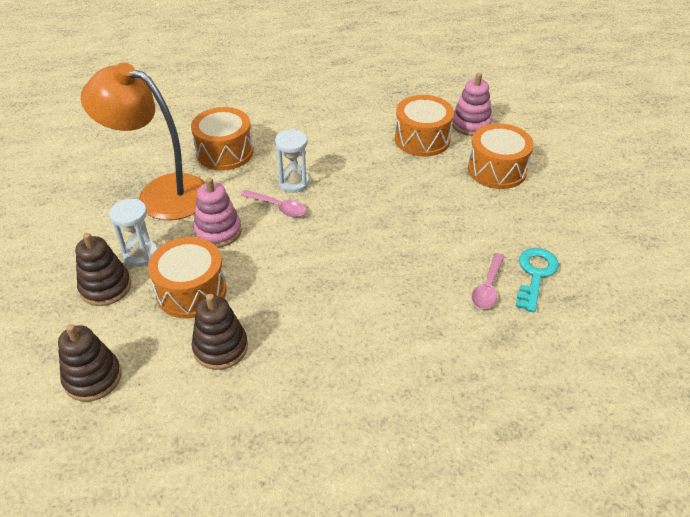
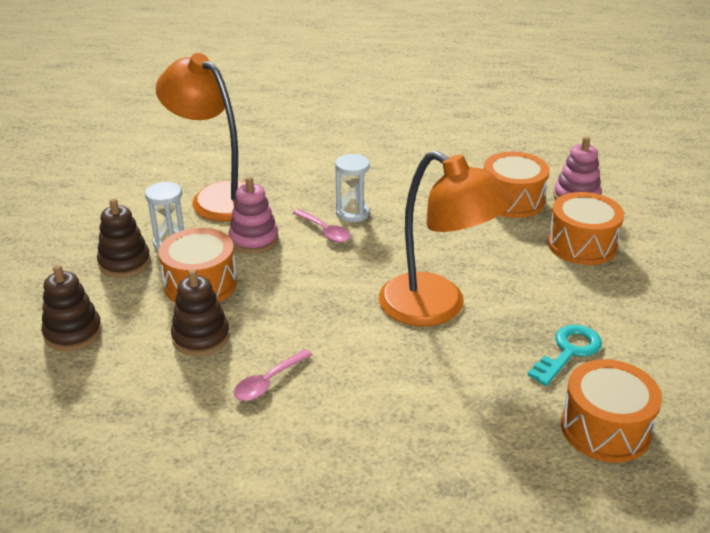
camera: 20 degrees right, 10 degrees down
(225, 152) = (298, 174): orange drum -> orange drum (605, 428)
(412, 261) = (437, 308): none -> orange lamp
(488, 287) = (506, 351): pink spoon -> pink spoon (268, 382)

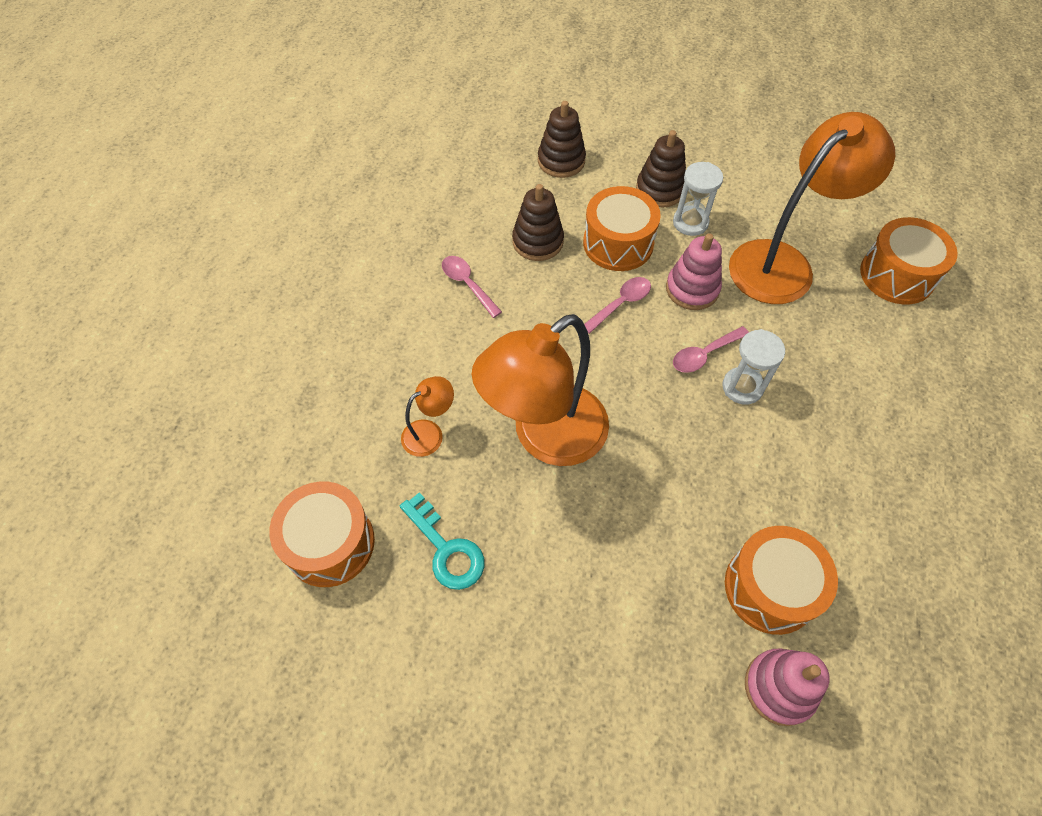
camera: 100 degrees right, 25 degrees up
(277, 277) = (621, 304): none -> pink spoon
(461, 381) = (430, 433): none -> orange lamp
(581, 245) = (651, 645): orange drum -> orange drum (897, 275)

